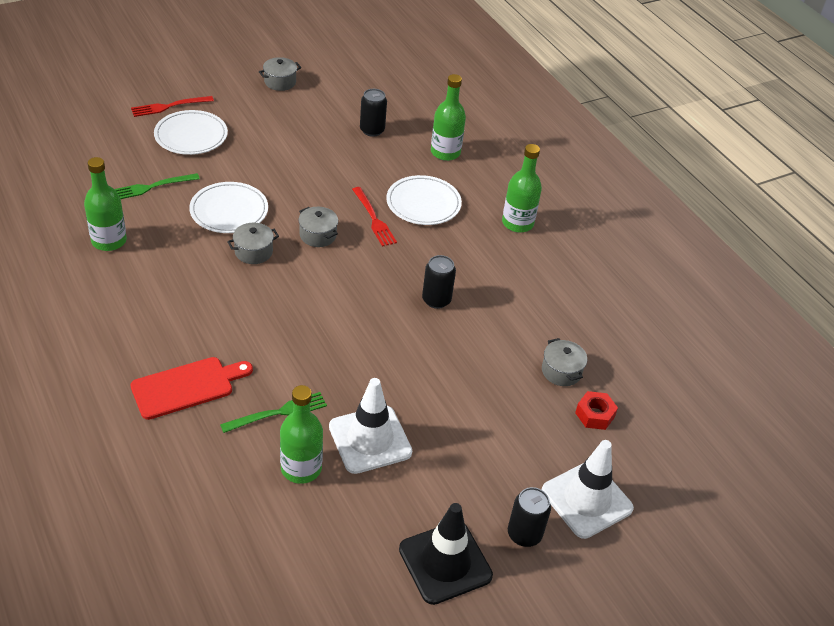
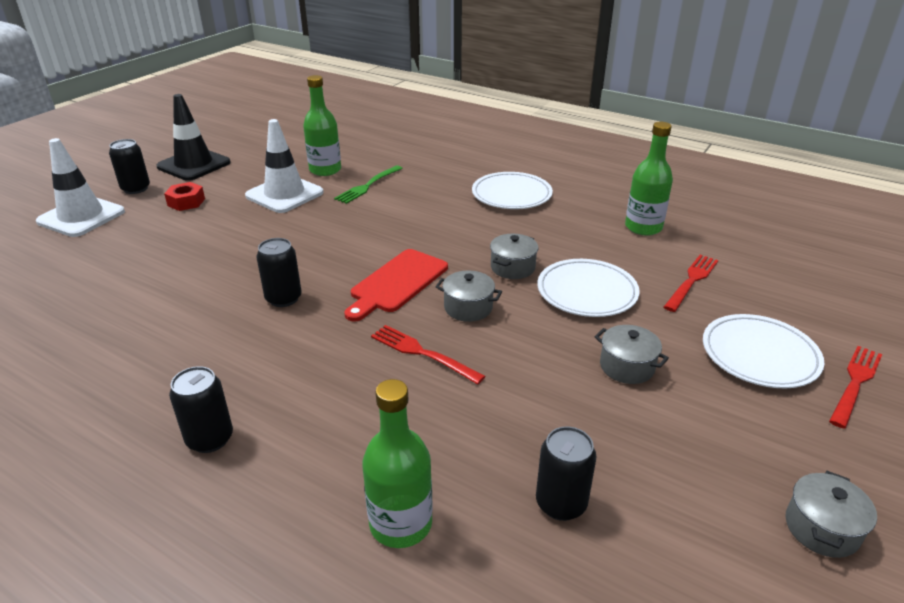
camera: 155 degrees right, 10 degrees down
(151, 187) = (691, 280): green fork -> red fork
(187, 387) = (449, 177): red cutting board -> red cutting board (397, 283)
(423, 204) = (373, 404): white plate -> white plate (511, 195)
(517, 223) = (210, 439): green bottle -> black can
(561, 371) = (112, 287): grey pot -> grey pot (627, 366)
(594, 415) = (72, 267): red nut -> red nut (186, 202)

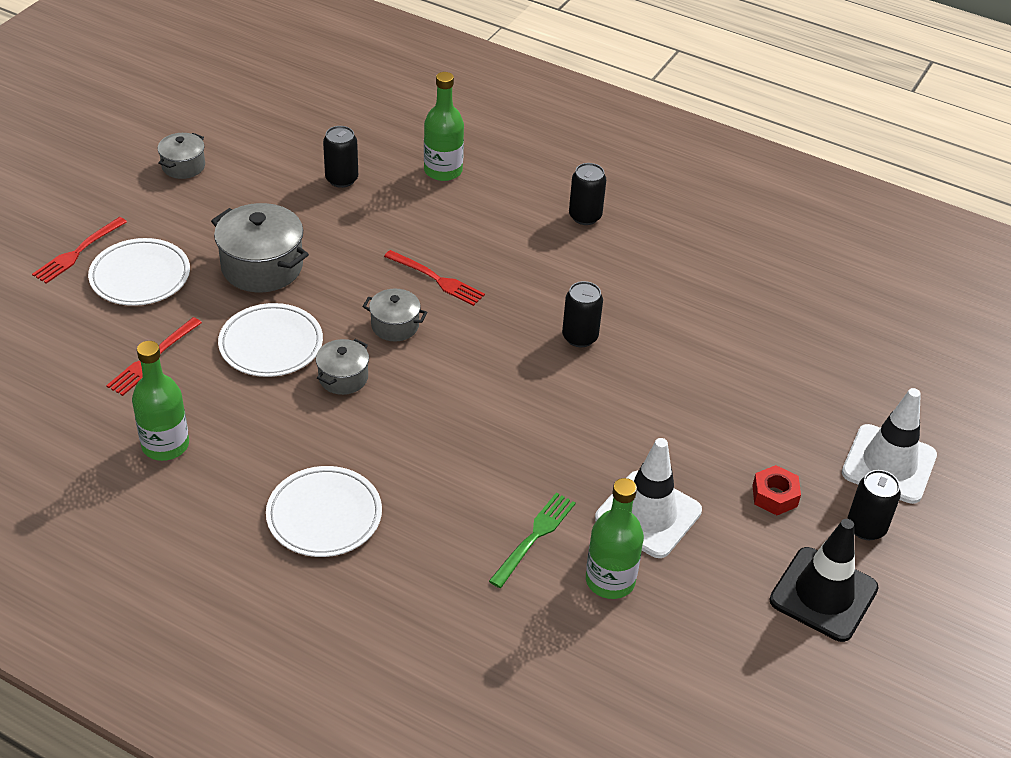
camera: 175 degrees right, 10 degrees up
(397, 283) = (468, 356): red cutting board -> none
(627, 366) = (262, 267): grey pot -> grey pot, size x1.76

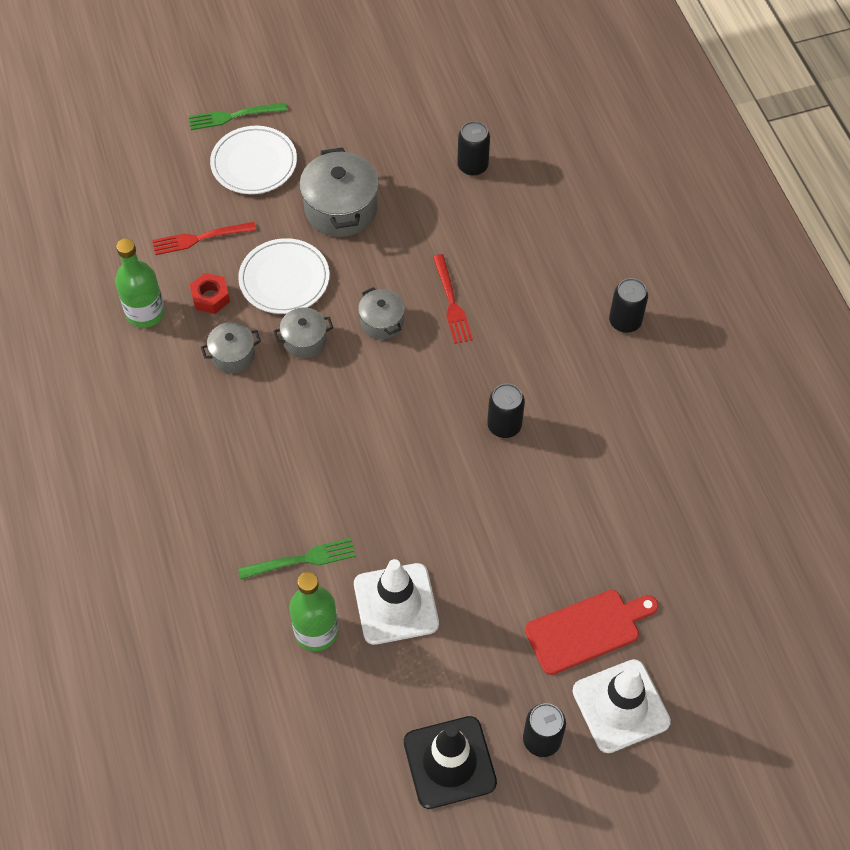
camera: 45 degrees right, 15 degrees up
(78, 252) = (233, 116): red fork -> green fork
(183, 166) = (371, 83): grey pot -> grey pot (233, 355)
(324, 515) = (188, 439): white plate -> none
(443, 171) = (557, 206): green bottle -> none
(774, 496) = (502, 661): red nut -> red nut (210, 297)
(805, 431) = (587, 630): none -> red cutting board

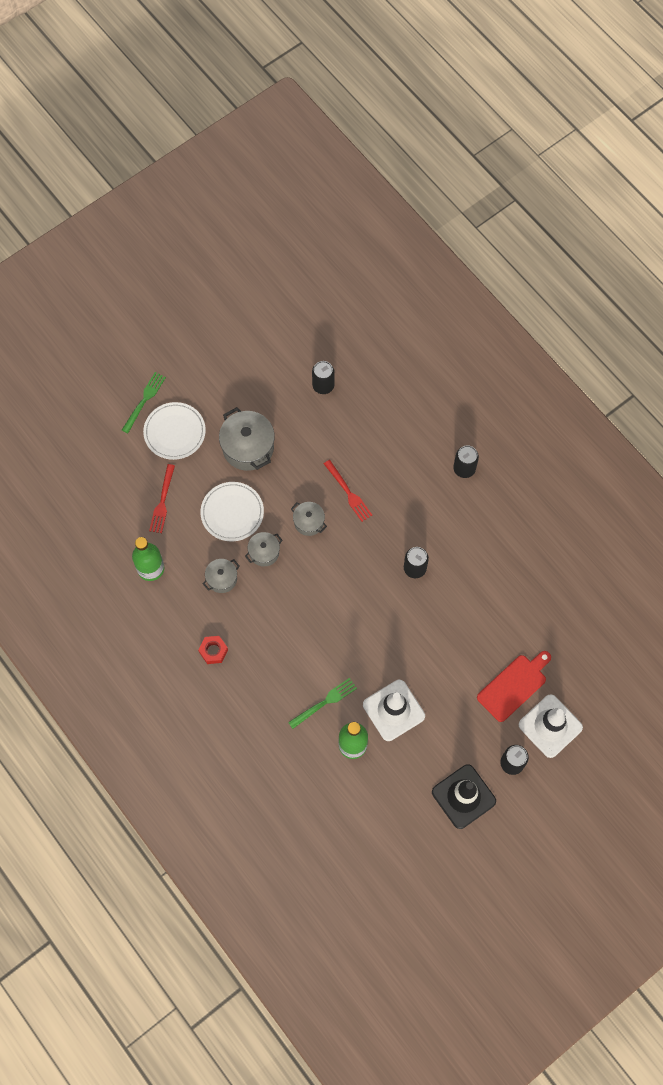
camera: 20 degrees left, 10 degrees up
(199, 238) = (162, 502): red fork -> red fork turned 45 degrees counterclockwise
(210, 297) = (189, 542): red nut -> red nut (213, 651)
(233, 116) = (144, 400): green fork -> green fork turned 150 degrees clockwise

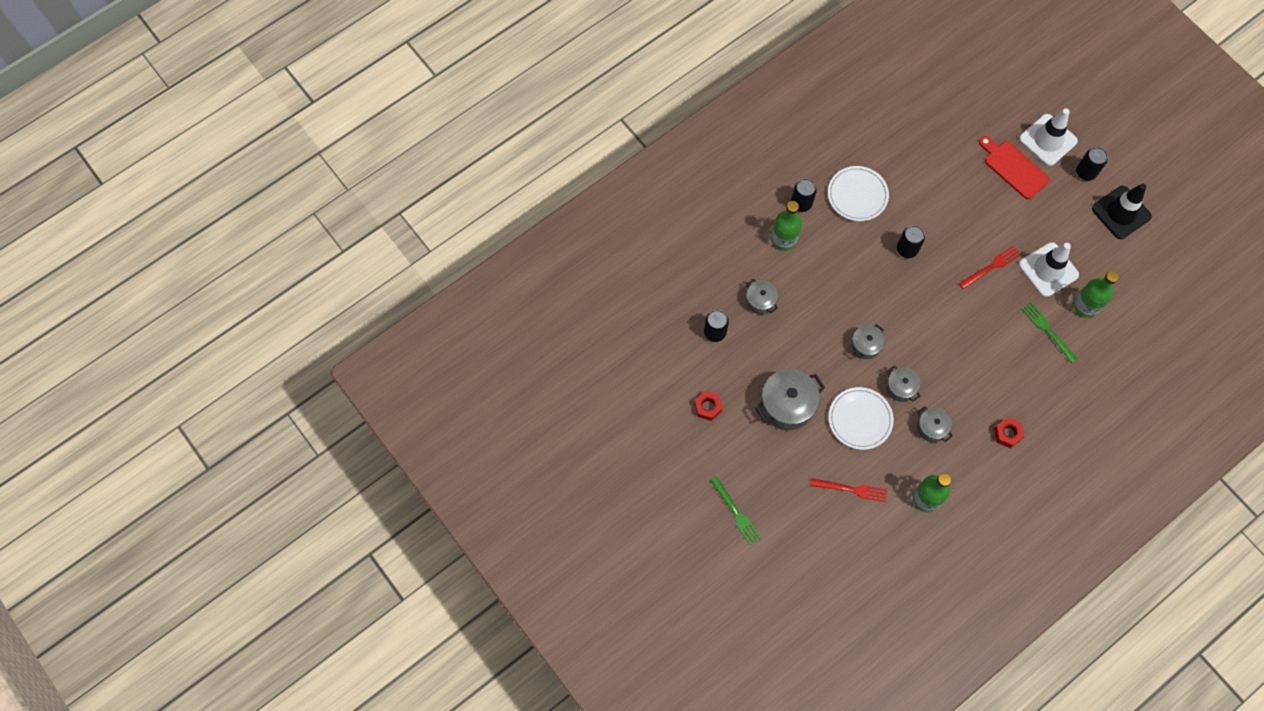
camera: 90 degrees left, 0 degrees up
(144, 400) = (736, 513): green fork -> green fork turned 150 degrees counterclockwise
(174, 432) = (772, 480): white plate -> white plate (857, 195)
(247, 378) = (708, 407): none -> red nut
(348, 493) = (832, 308): red fork -> red fork (991, 266)
(356, 427) = (760, 301): none -> grey pot
(423, 451) = (784, 239): none -> green bottle

